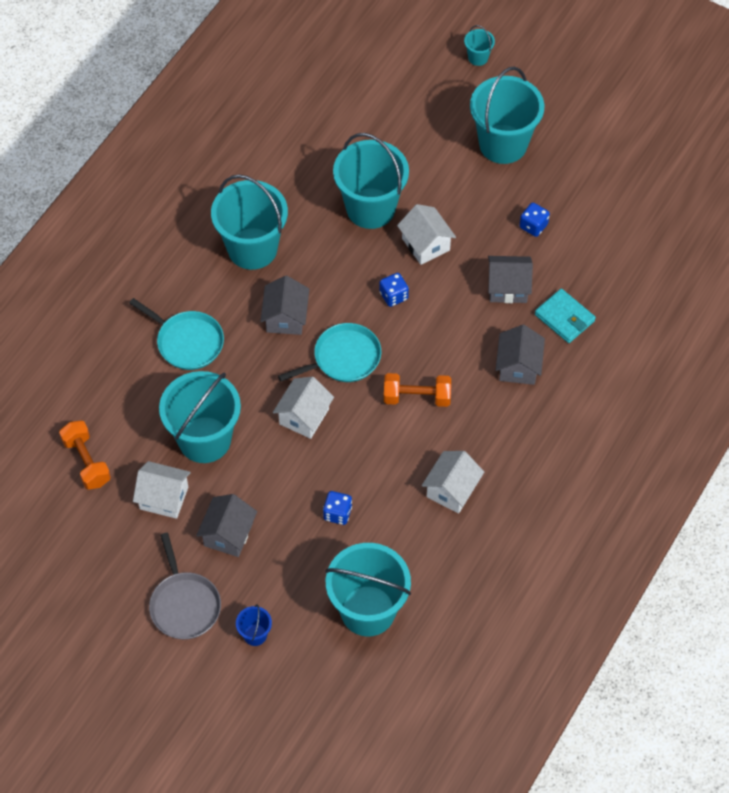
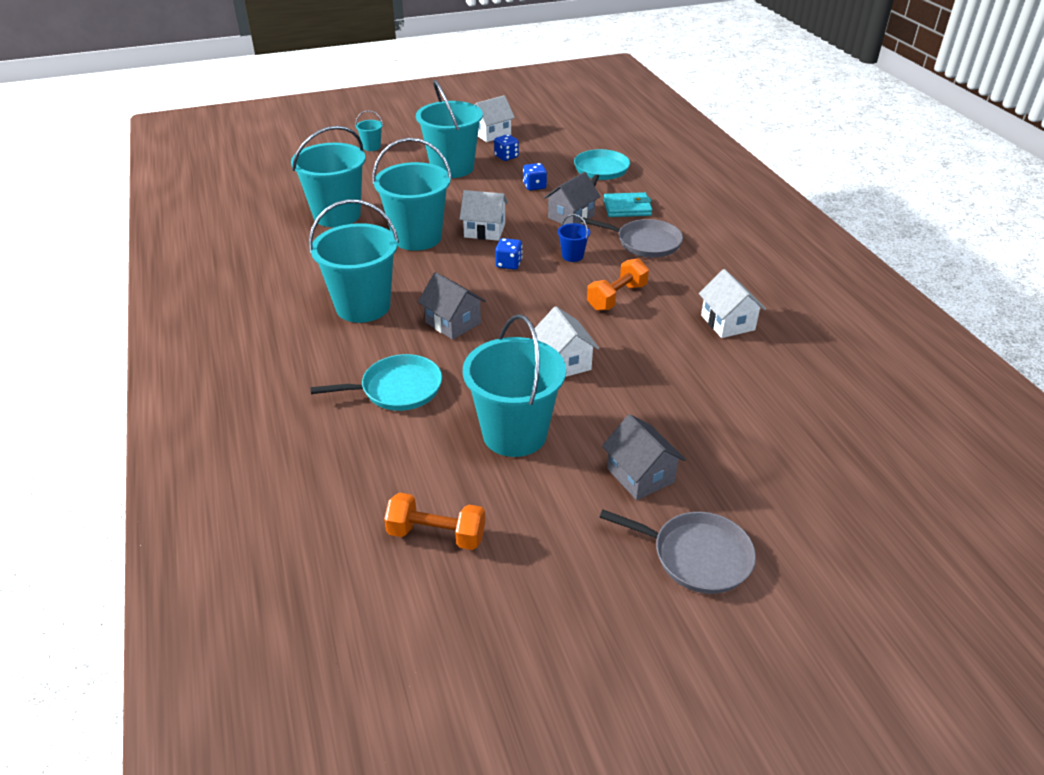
camera: 50 degrees left, 20 degrees down
(164, 498) = (548, 498): white house -> white house (491, 133)
(255, 635) = (781, 520): blue bucket -> blue bucket (572, 256)
(337, 513) = (688, 394): blue dice -> blue dice (506, 157)
(343, 358) = (533, 314): turquoise pan -> turquoise pan (600, 171)
(368, 610) = (815, 428): turquoise bucket -> turquoise bucket (337, 215)
(518, 366) = (645, 242): grey house -> grey pan

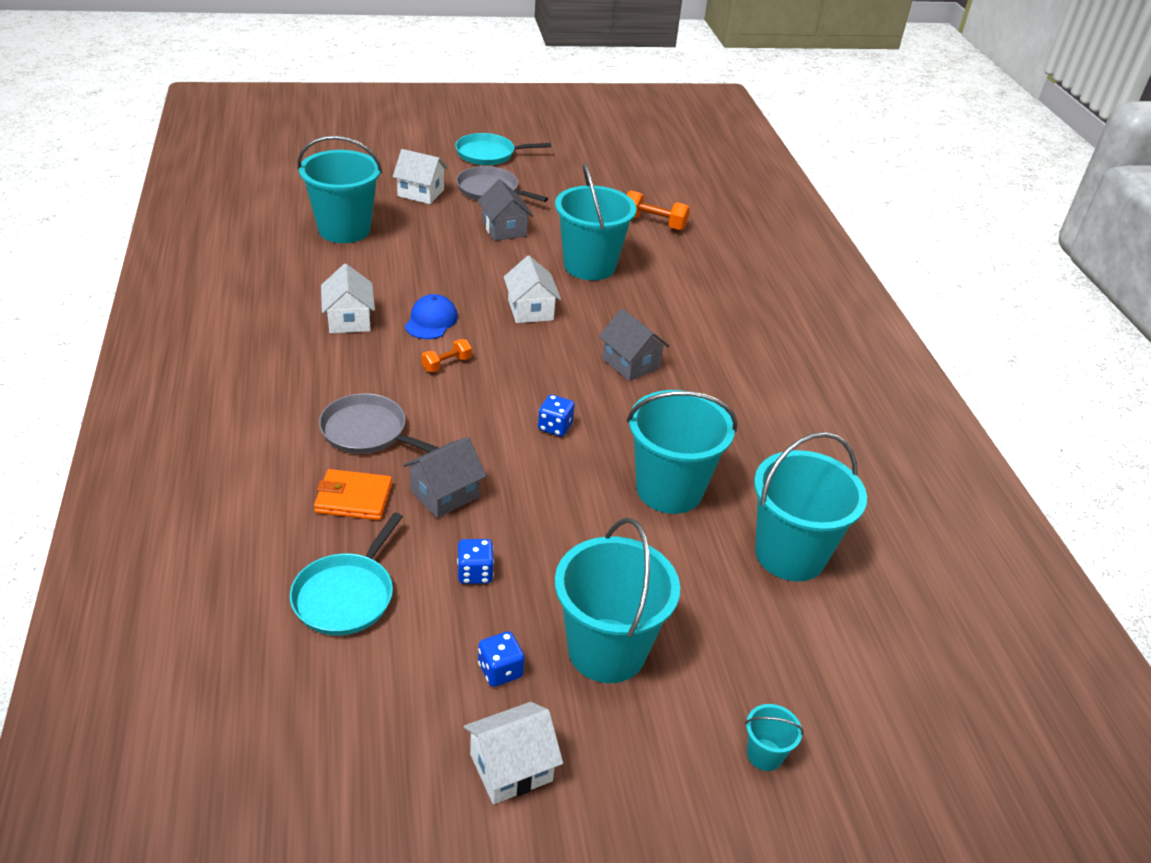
camera: 175 degrees left, 0 degrees up
(363, 306) = (728, 397): turquoise bucket -> turquoise bucket (344, 229)
(397, 389) = (685, 311): turquoise pan -> turquoise pan (489, 154)
(484, 230) = (575, 487): white house -> white house (421, 193)
(572, 256) = (471, 426): blue bucket -> none
(616, 297) = (446, 364): orange dumbbell -> orange dumbbell, size x0.63
(627, 208) = (353, 498): turquoise wallet -> orange wallet
(654, 334) = (431, 321): none -> blue cap

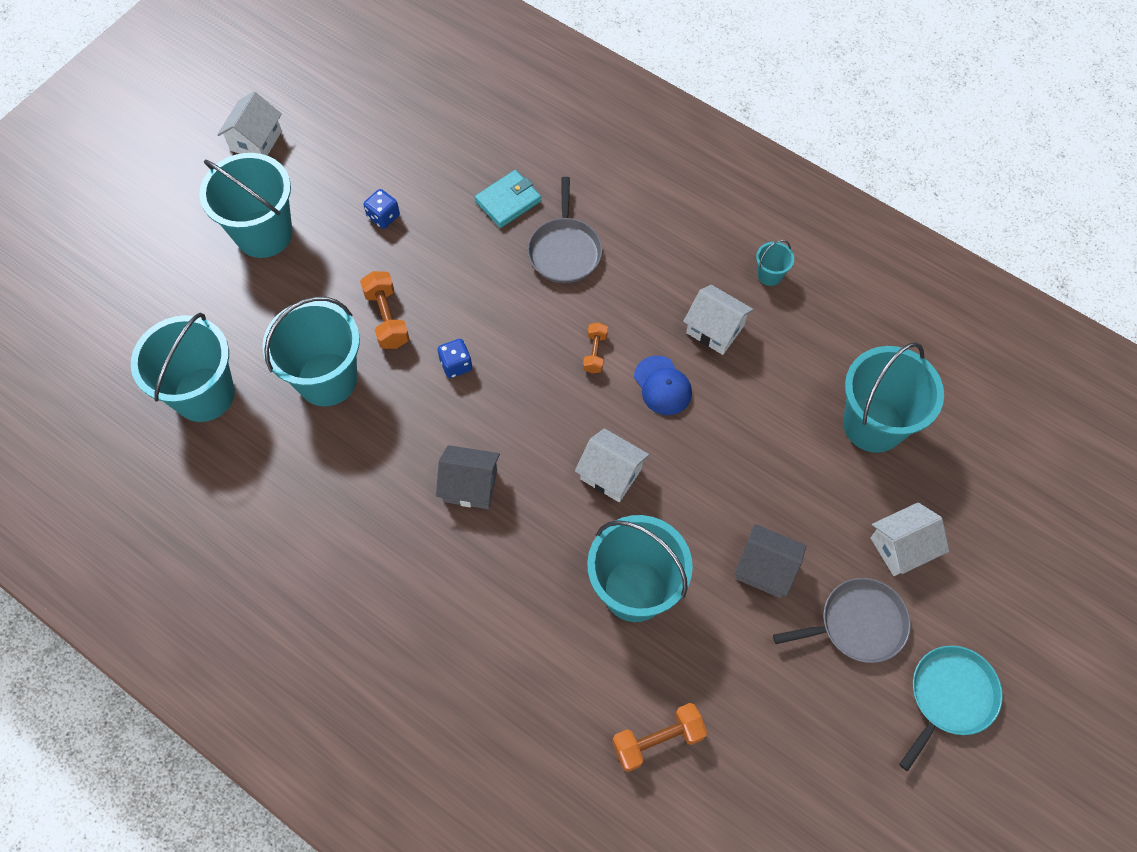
camera: 140 degrees right, 25 degrees up
(346, 595) = (435, 148): turquoise pan -> none
(353, 498) = (508, 201): orange wallet -> turquoise wallet
(368, 432) = (564, 250): grey pan -> grey pan turned 105 degrees clockwise
(445, 494) = (461, 249): grey house -> none
(500, 670) = (310, 178): blue dice -> none
(571, 493) = (387, 318): none -> orange dumbbell
(764, 754) = (131, 246): turquoise bucket -> turquoise bucket (769, 275)

